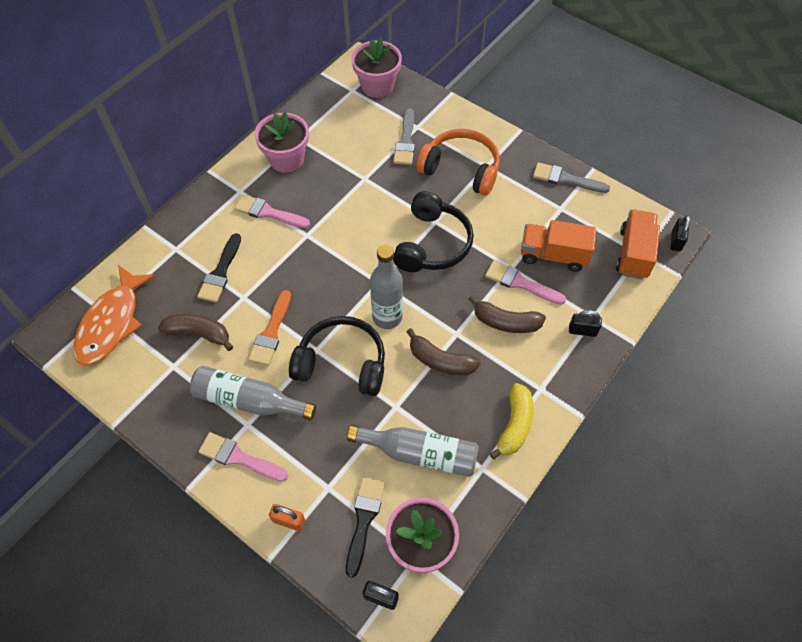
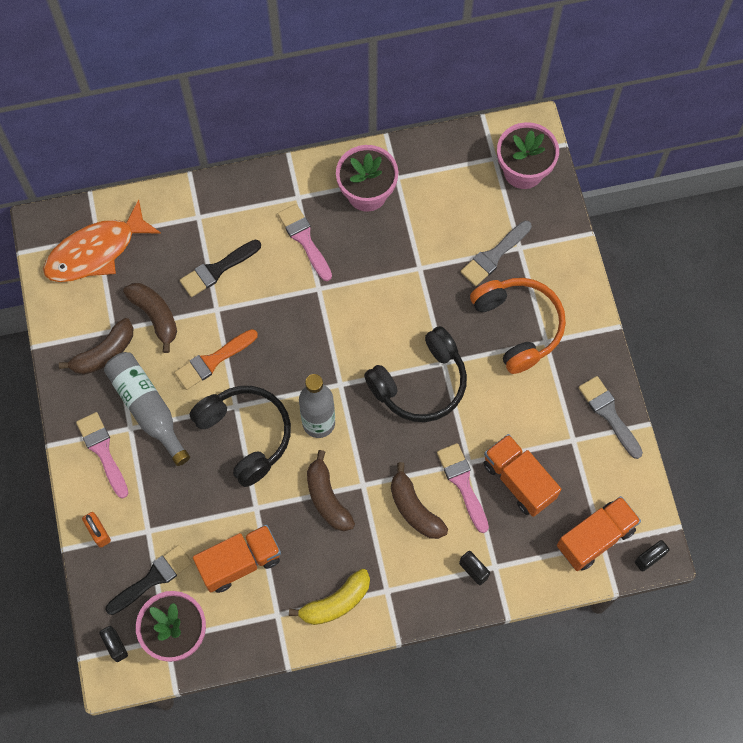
camera: 40 degrees right, 10 degrees up
(179, 387) = (104, 353): none -> brown banana
(420, 454) = (240, 562): grey bottle -> orange truck

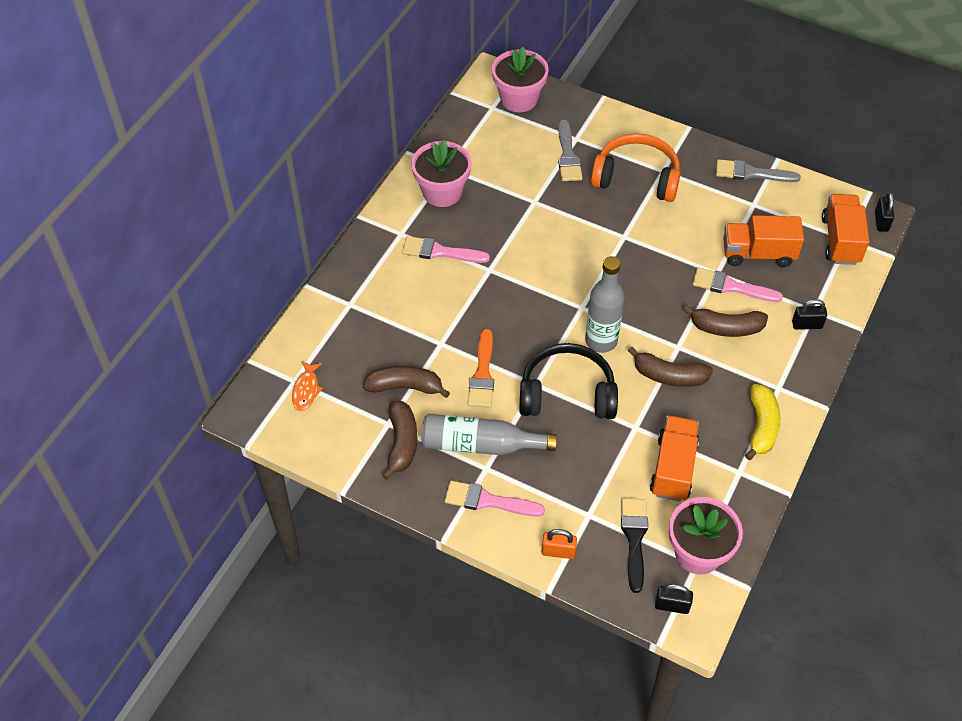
camera: 50 degrees left, 15 degrees down
(96, 251) = (306, 390): orange fish -> orange fish, size x0.47
(217, 269) = (408, 321): black brush -> none
(420, 383) = (627, 260): black headphones -> none

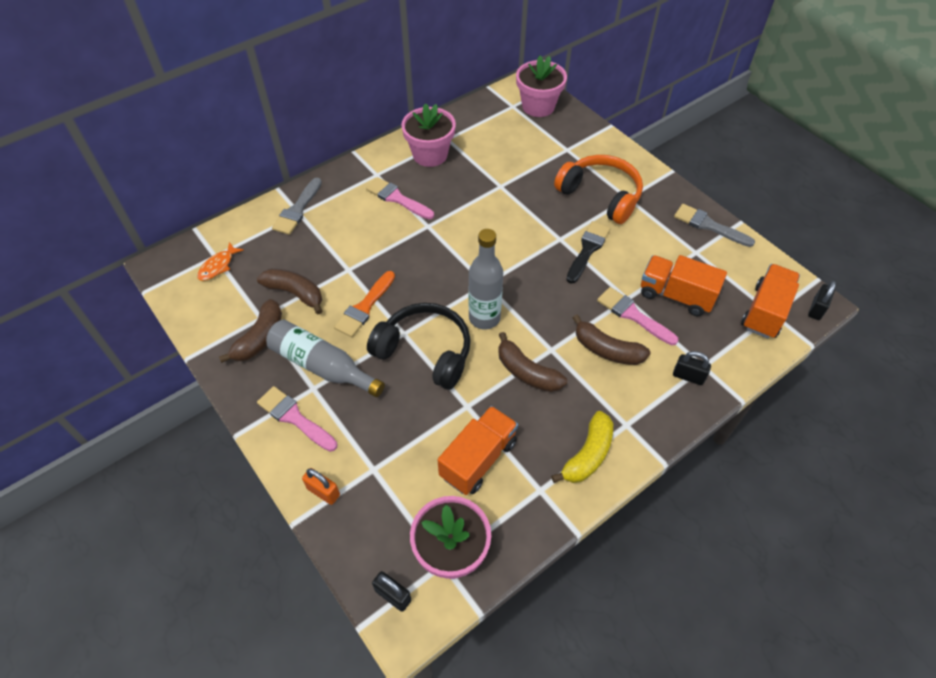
camera: 25 degrees right, 0 degrees up
(568, 155) = (551, 160): grey brush -> grey brush (298, 209)
(634, 539) = (399, 511): black brush -> black brush (587, 250)

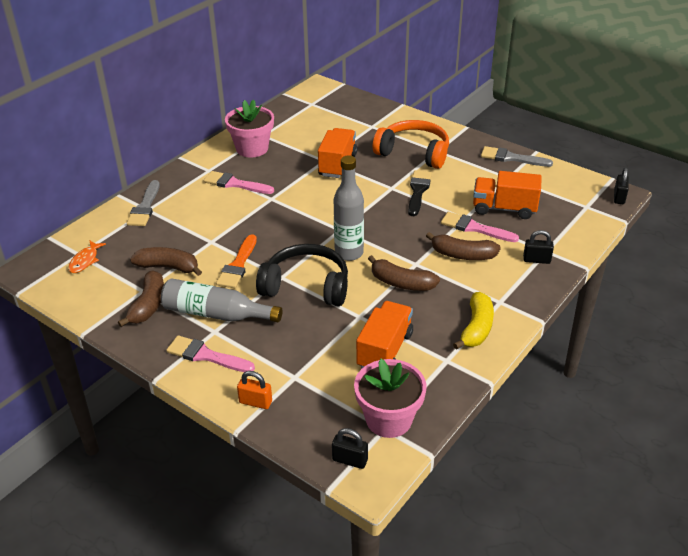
camera: 15 degrees left, 15 degrees down
(538, 106) = (334, 101): pink flower pot -> none
(765, 312) = (580, 206): orange truck -> orange truck (337, 165)

